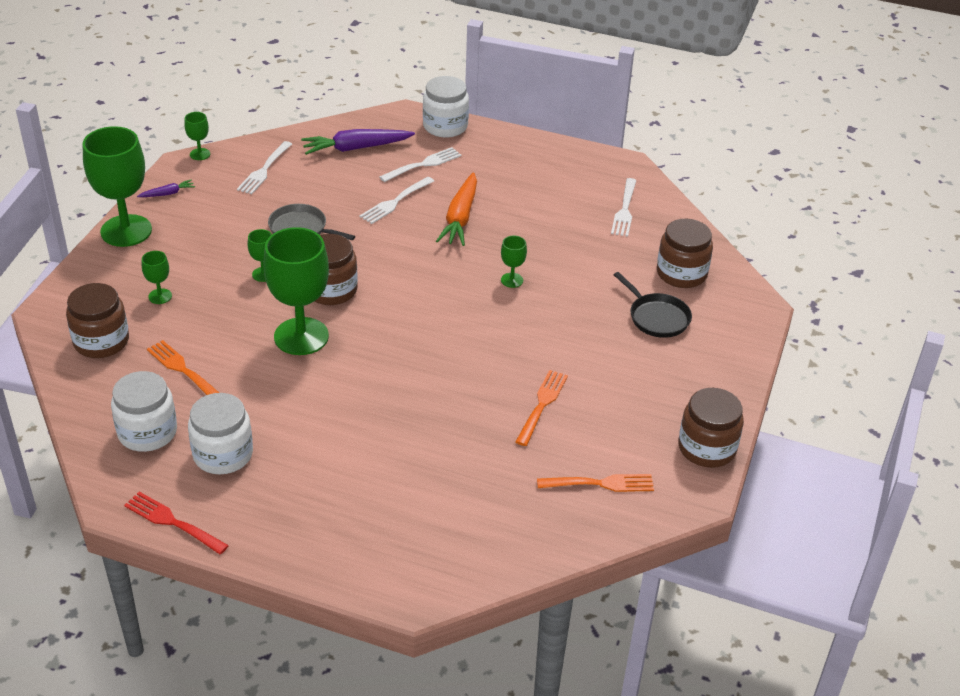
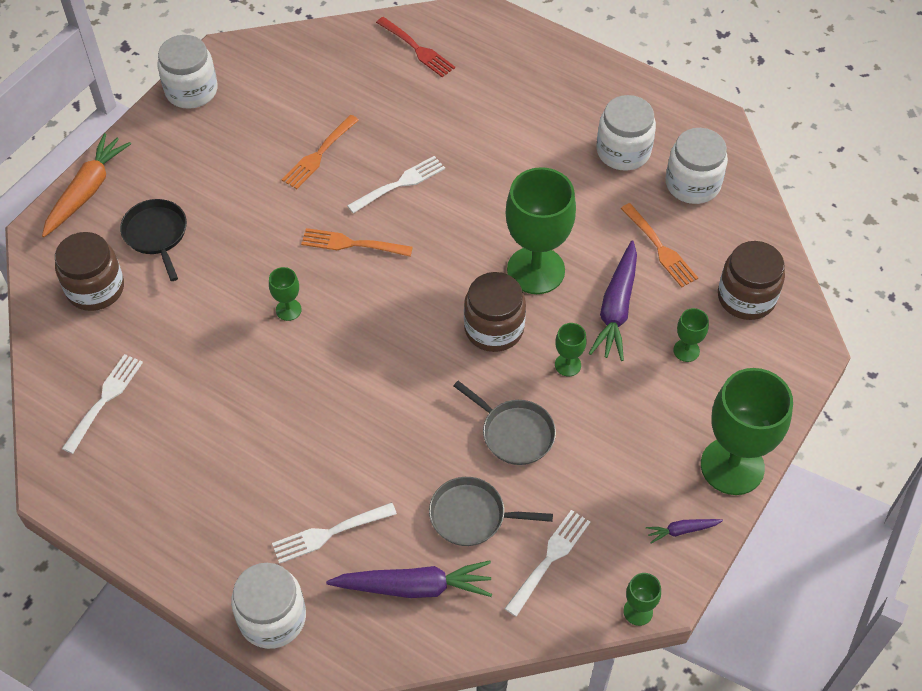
camera: 165 degrees left, 15 degrees up
(172, 522) = (667, 98): red fork -> red fork (417, 49)
(223, 318) = (616, 308): none -> purple carrot
(324, 183) = (471, 515): none -> grey pan
(395, 202) = (386, 463): white fork -> white fork (400, 184)
(460, 218) = (313, 420): orange carrot -> orange carrot (87, 191)
(600, 484) = (300, 74): orange fork -> orange fork (352, 244)
(707, 448) = (191, 90): brown jar -> white jar

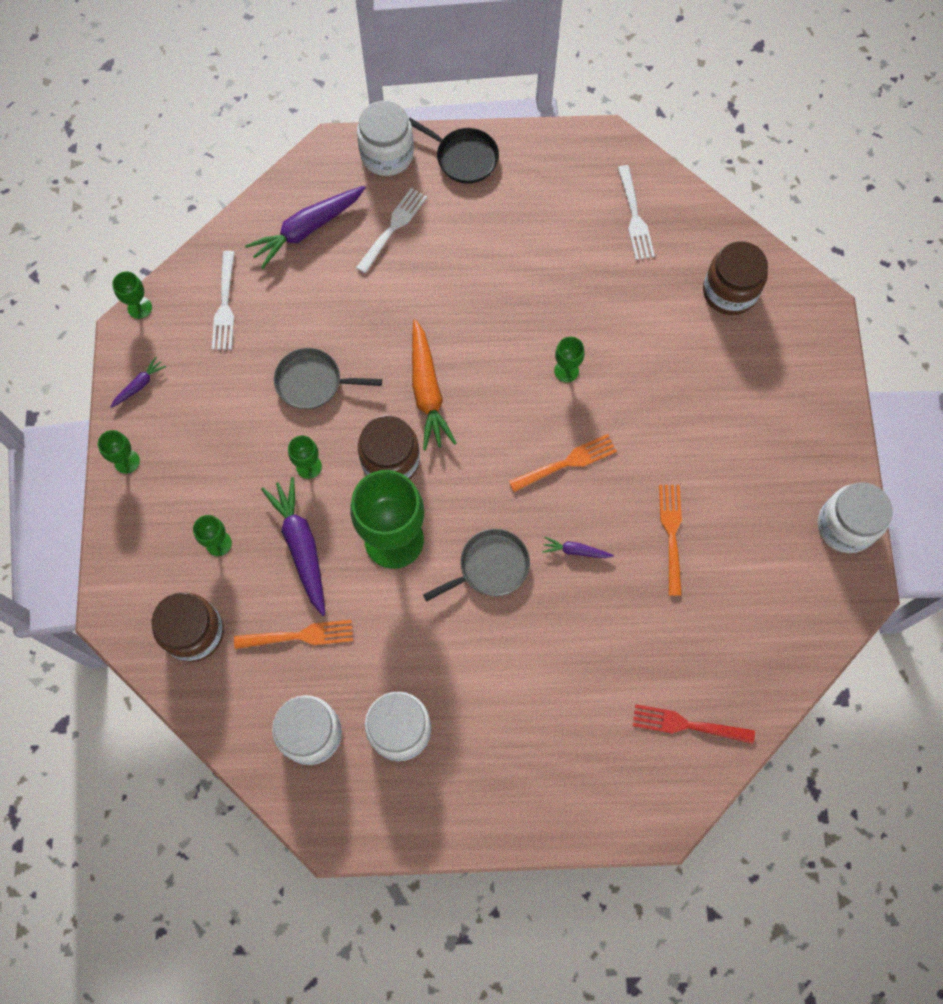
camera: 145 degrees right, 15 degrees up
(87, 191) = (826, 367): orange carrot -> orange carrot (427, 391)
(156, 234) = (731, 366): black pan -> black pan (464, 158)
(400, 184) = (575, 551): white fork -> purple carrot
(471, 515) = (302, 301): grey pan -> grey pan (490, 567)
(660, 248) = (299, 636): orange fork -> orange fork turned 150 degrees clockwise
(732, 466) = (127, 461): green goblet -> green goblet, size x0.44

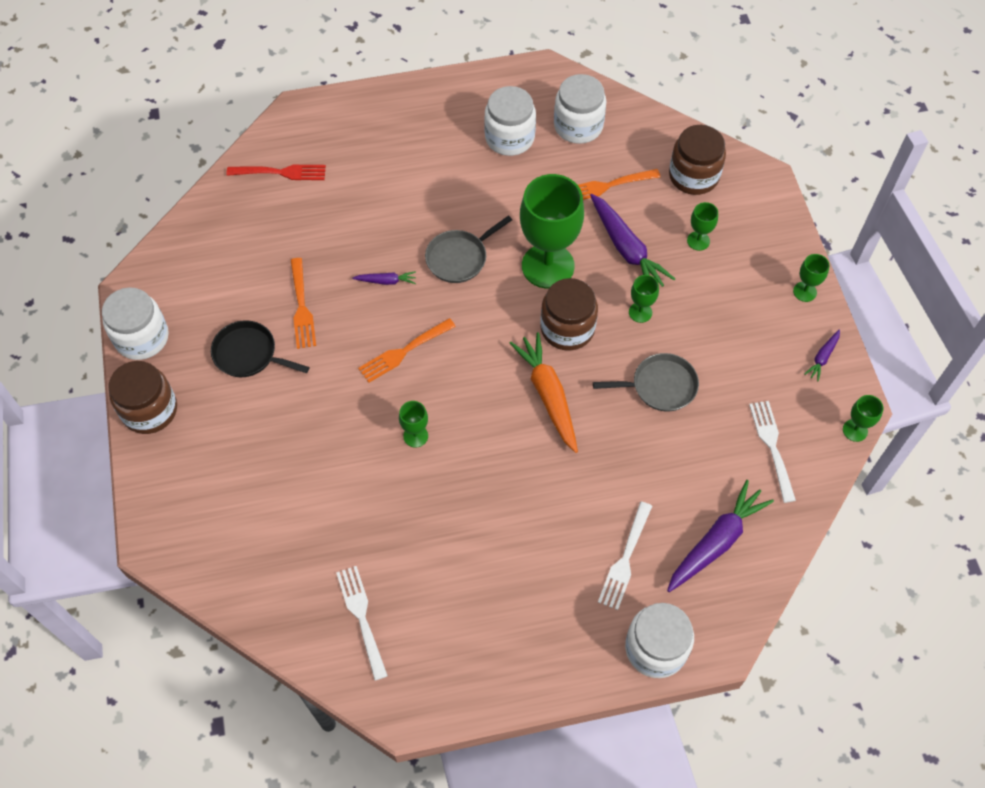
camera: 170 degrees right, 10 degrees down
(464, 158) = (567, 659): black pan -> black pan (248, 354)
(729, 291) = (253, 546): brown jar -> brown jar (150, 410)

